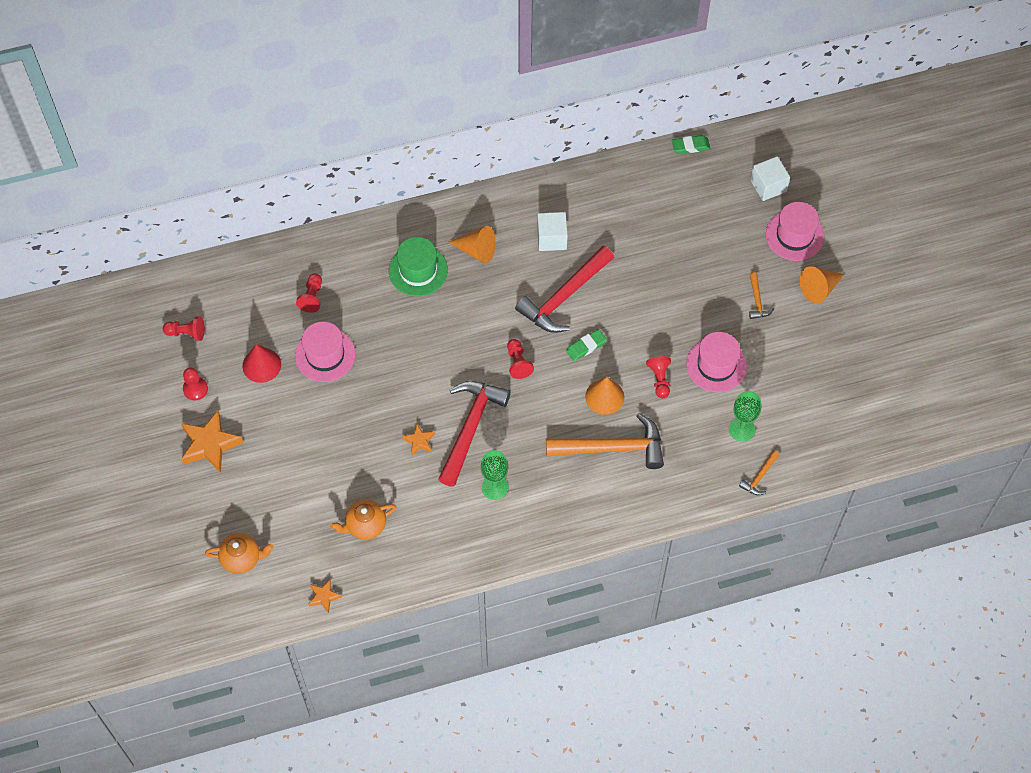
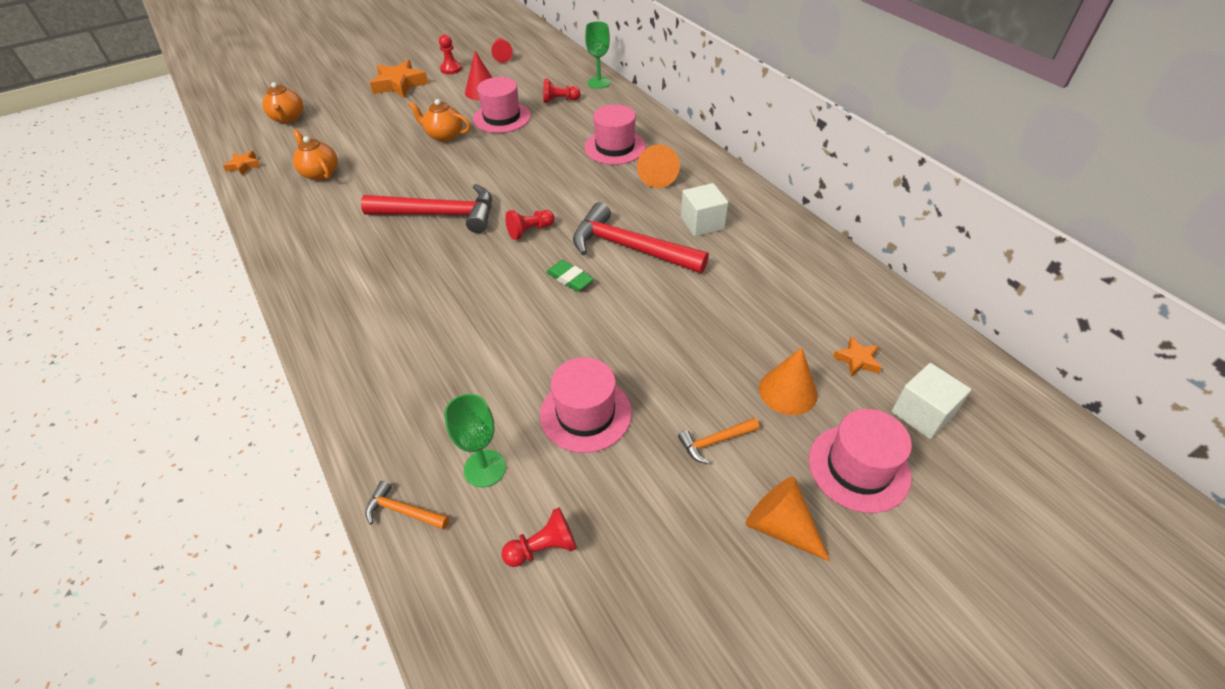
camera: 75 degrees right, 15 degrees down
(339, 411) = (444, 135): none -> orange teapot
(418, 270) = (615, 147): green hat -> pink hat
(419, 441) = (418, 185): orange star -> orange star (857, 360)
(495, 487) = (368, 245): green goblet -> green goblet (599, 82)
(604, 396) = (504, 309): orange cone -> orange cone (788, 391)
(612, 448) = (431, 330): orange hammer -> none
(659, 379) = (543, 356): red pawn -> red pawn (543, 547)
(690, 146) = (918, 313): green eraser -> none

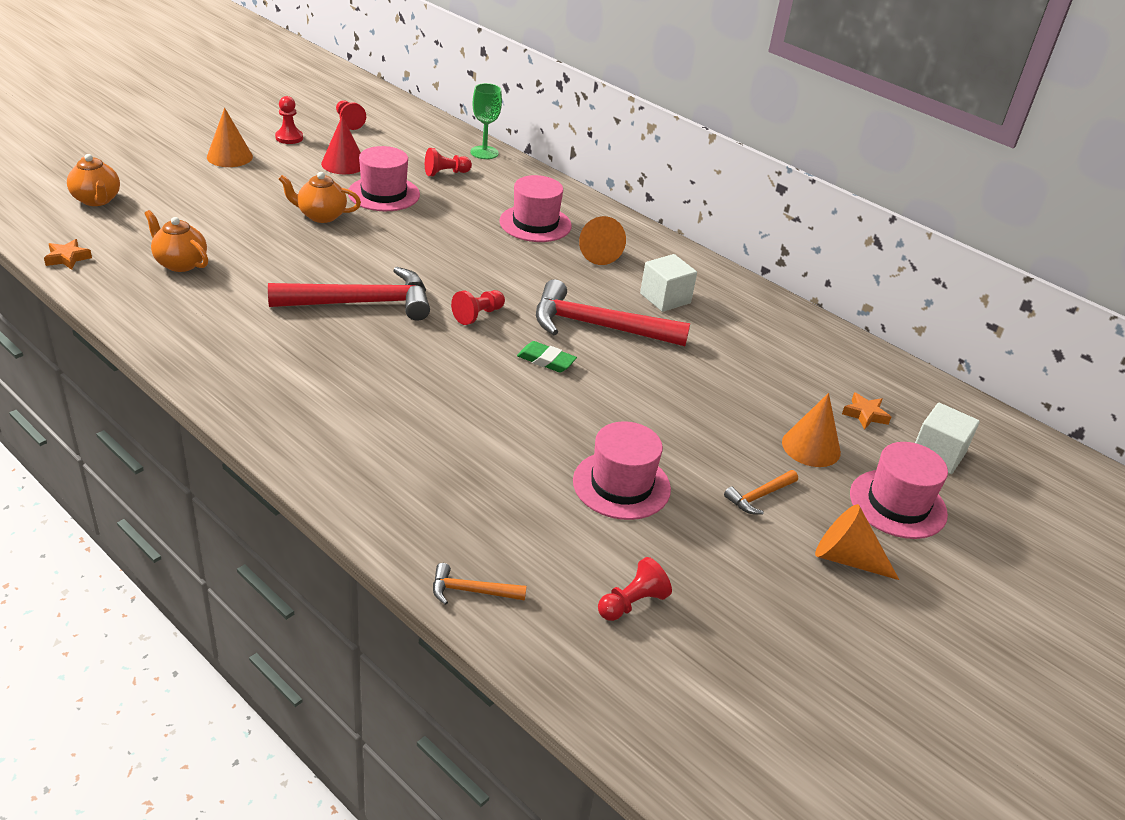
camera: 20 degrees left, 10 degrees down
(399, 84) = (229, 157): orange star -> orange cone
(485, 468) = (539, 544): green goblet -> none

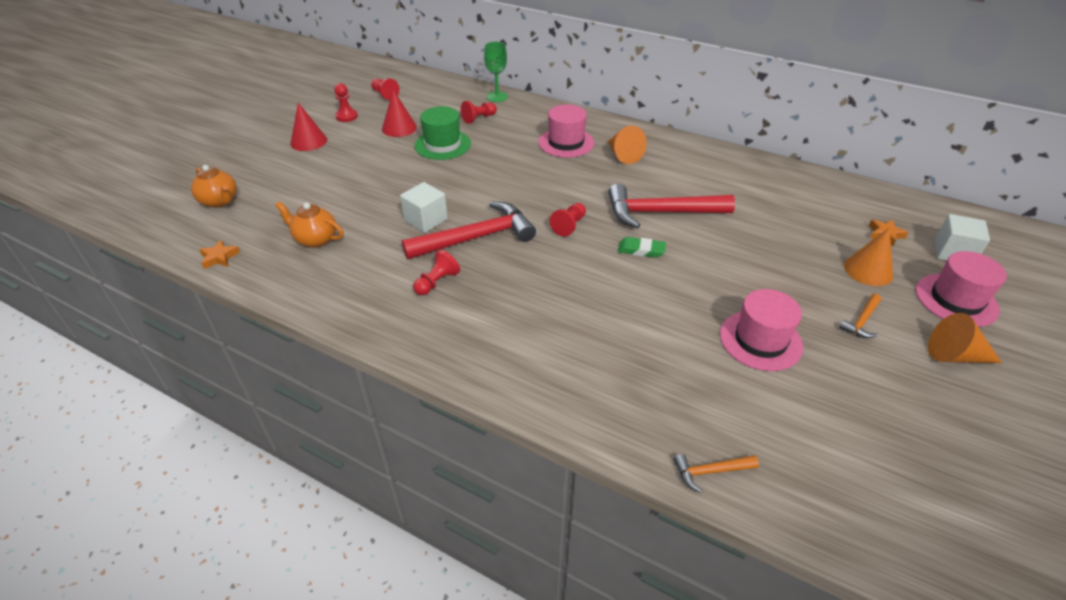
camera: 10 degrees left, 5 degrees up
(229, 157) = (308, 141): orange cone -> red cone
(321, 216) = (405, 173): orange teapot -> none
(384, 194) = (442, 145): pink hat -> green hat
(632, 603) = (835, 443): red pawn -> red pawn (437, 282)
(665, 298) = (692, 179): white cube -> white cube (426, 220)

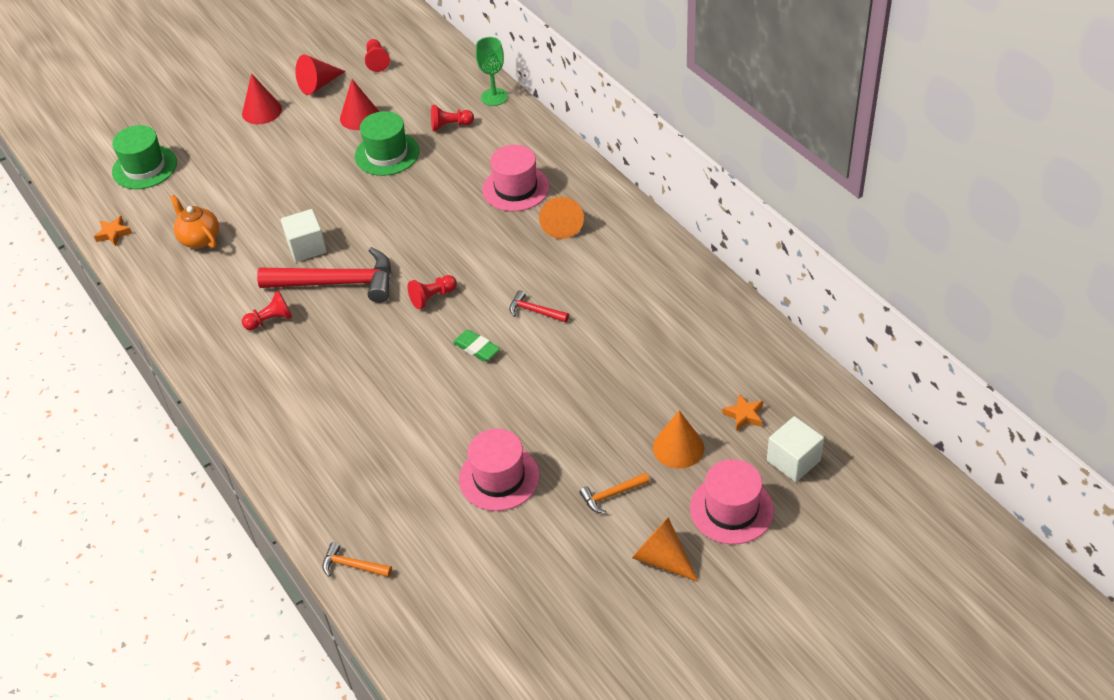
camera: 30 degrees right, 5 degrees up
(220, 201) = (144, 167): orange teapot -> green hat
(346, 116) = (318, 84): red pawn -> red cone
(660, 212) = (535, 311): red hammer -> red hammer, size x0.45

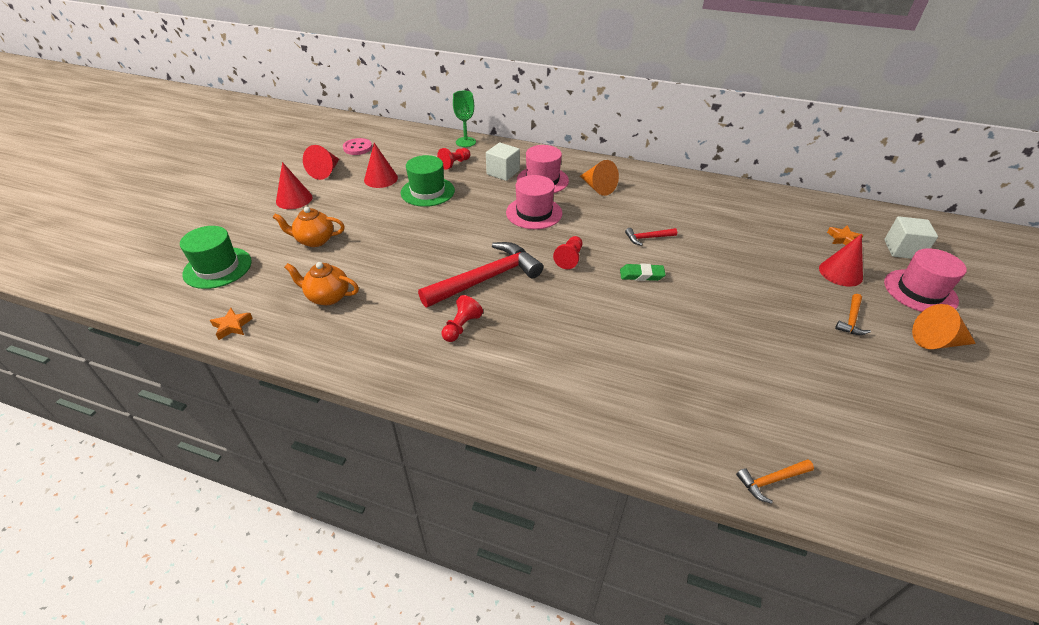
camera: 40 degrees left, 5 degrees down
(238, 171) = (315, 240): none -> orange teapot
(307, 247) = (432, 266): white cube -> white cube (503, 172)
(377, 61) = (357, 148): red pawn -> pink button
(499, 477) = (773, 348): pink hat -> pink hat (534, 213)
(678, 447) = (840, 273): orange cone -> red cone

